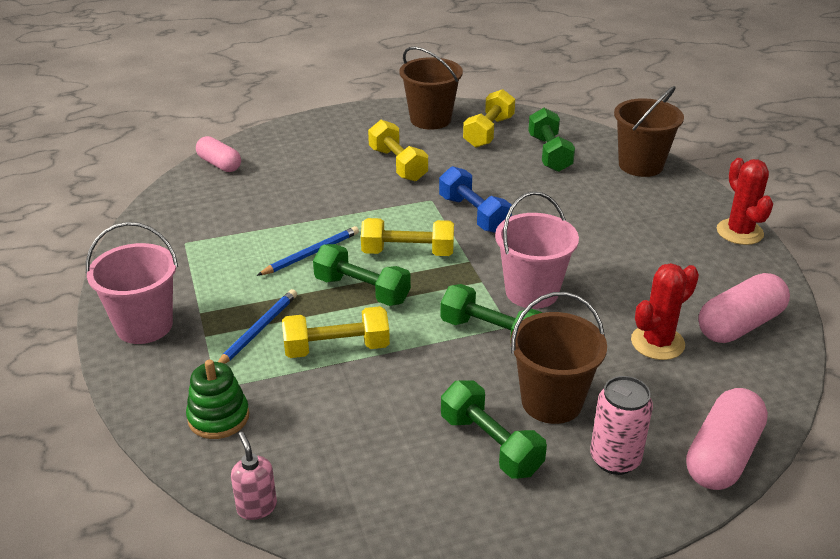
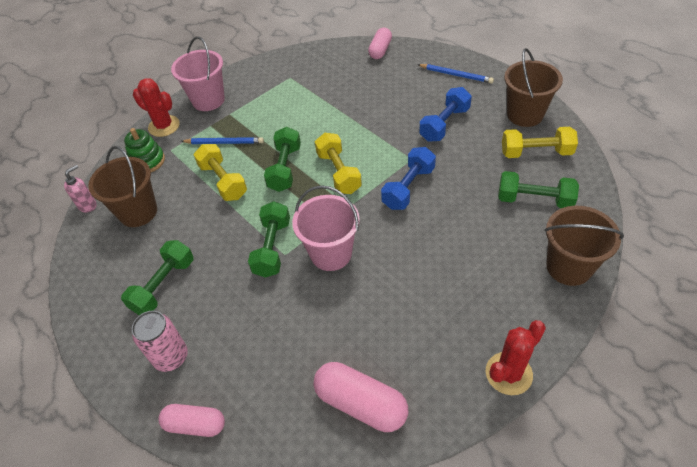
camera: 70 degrees right, 15 degrees up
(311, 254) = (309, 130): blue pencil -> blue pencil (456, 75)
(398, 164) = (444, 124): yellow dumbbell -> blue dumbbell
(549, 153) = (534, 200): green dumbbell -> green dumbbell turned 45 degrees clockwise
(551, 401) = (215, 304): brown bucket -> brown bucket (138, 212)
(657, 343) = (308, 349): red cactus -> red cactus (164, 126)
(722, 455) = (195, 425): pink capsule -> pink capsule, size x0.66

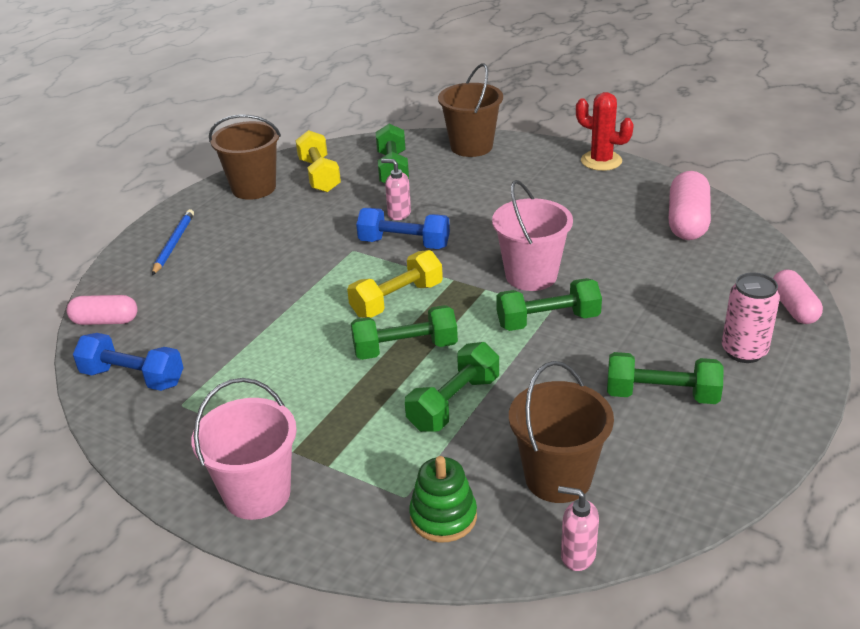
camera: 110 degrees left, 15 degrees down
(164, 126) = (344, 533): red cactus -> none
(223, 181) = (454, 403): yellow dumbbell -> green dumbbell
(224, 143) = (368, 431): blue pencil -> none
(444, 124) = (281, 237): blue dumbbell -> blue dumbbell (133, 377)
(454, 192) = (399, 214): none -> pink soap dispenser

